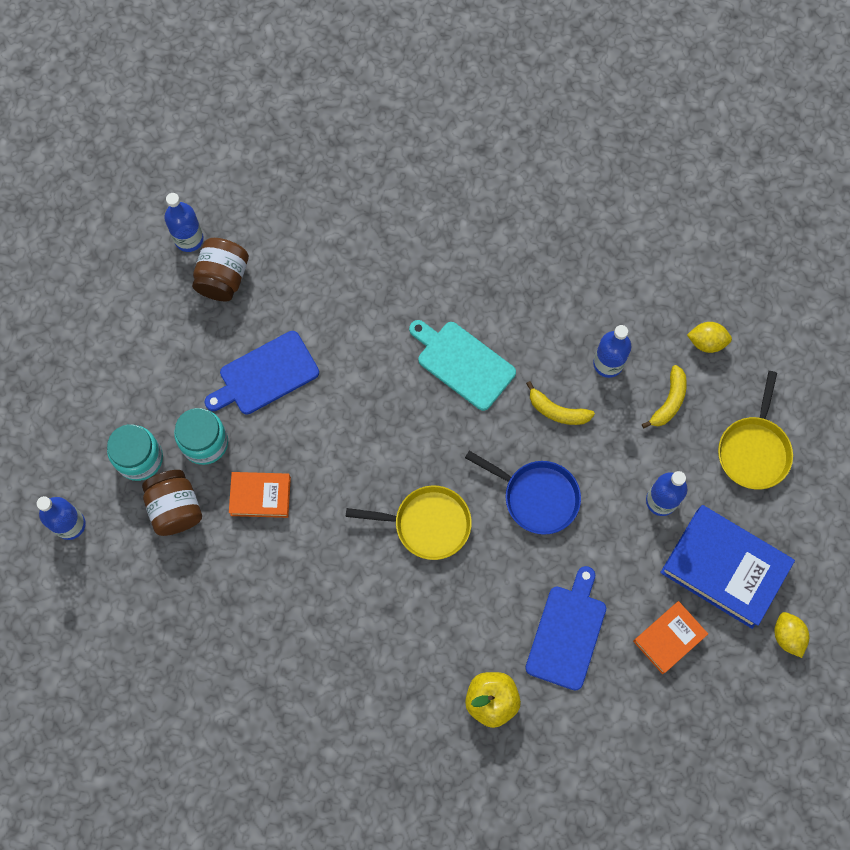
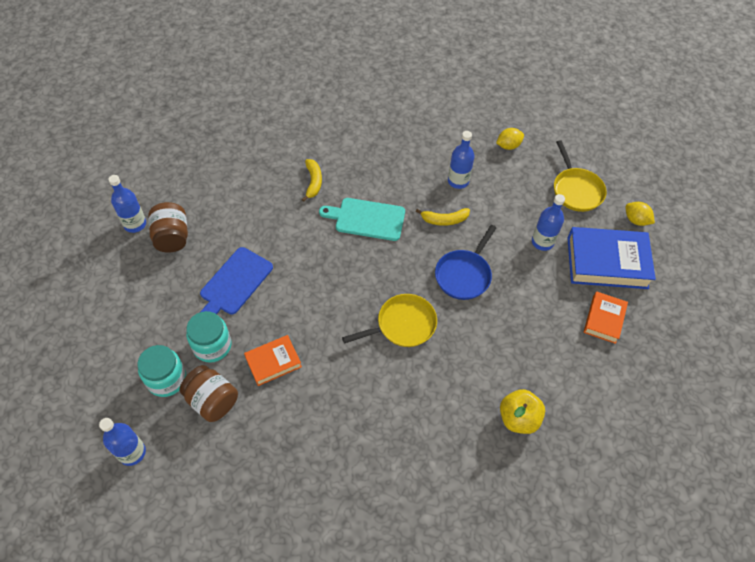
camera: 30 degrees left, 15 degrees down
(537, 497) = (464, 275): blue pan -> blue pan turned 120 degrees clockwise
(567, 633) = (539, 348): blue cutting board -> none
(669, 401) = (508, 185): yellow banana -> yellow banana (313, 182)
(787, 636) = (672, 283): yellow lemon -> yellow lemon (636, 220)

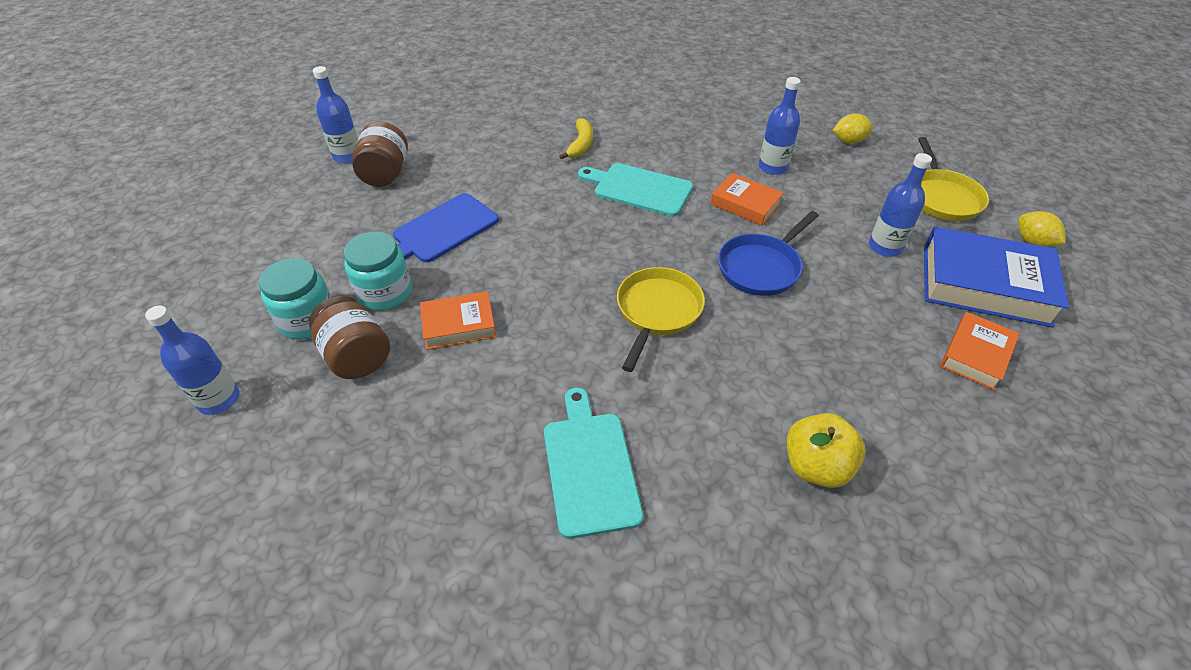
camera: 15 degrees right, 10 degrees down
(386, 448) = (590, 467): none -> turquoise cutting board
(402, 325) = (657, 311): yellow pan -> yellow pan turned 60 degrees counterclockwise
(444, 220) = (745, 204): yellow banana -> orange book

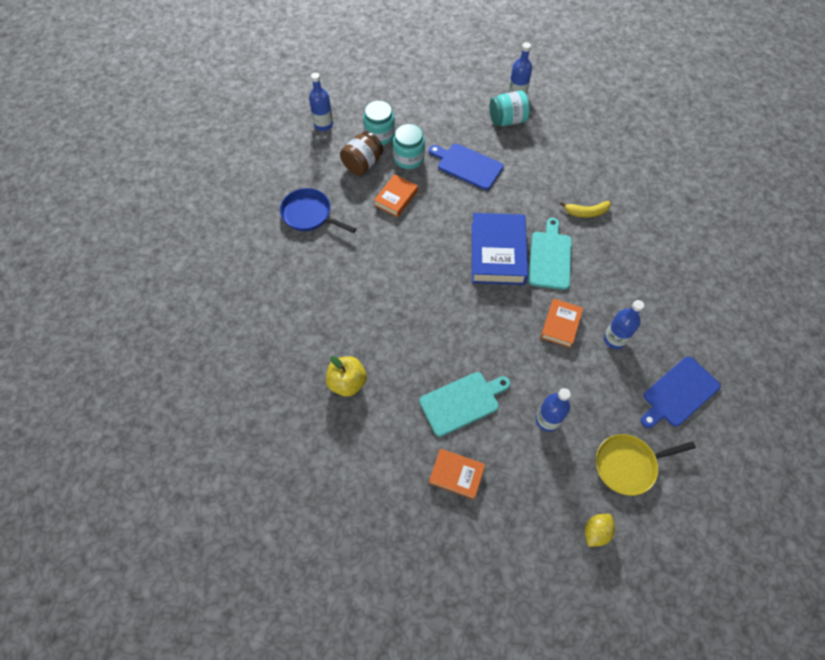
camera: 75 degrees right, 15 degrees up
(385, 174) = (507, 120): brown jar -> turquoise jar
(459, 325) = (396, 198): orange book -> orange book turned 60 degrees clockwise
(590, 467) = (322, 279): turquoise cutting board -> turquoise cutting board (462, 402)
(657, 311) = (437, 289): yellow pan -> none
(761, 267) = (496, 342): blue pan -> blue pan (309, 214)
(848, 141) = (679, 393): yellow lemon -> blue cutting board
(984, 285) = (529, 488): blue book -> blue book (497, 253)

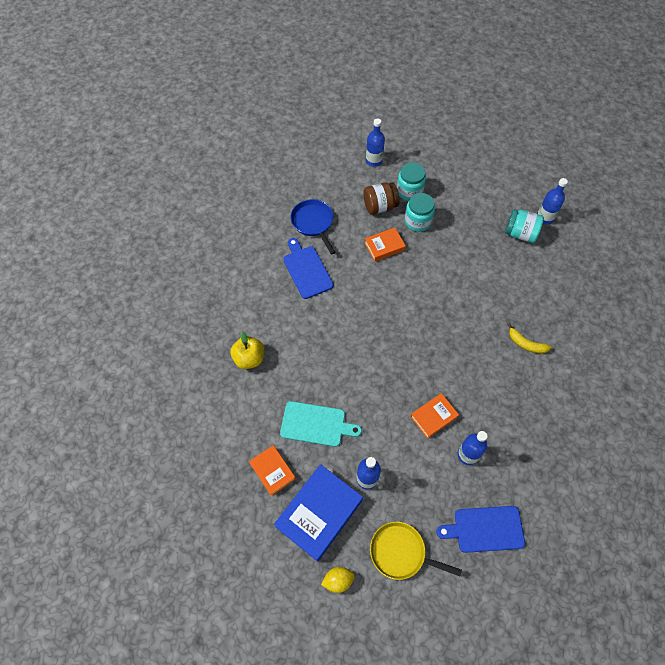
camera: 35 degrees right, 0 degrees up
(467, 166) = (459, 252): blue cutting board -> blue cutting board (307, 270)
(497, 253) = (428, 333): blue book -> blue book (319, 513)
(550, 258) = (467, 361): turquoise cutting board -> none

